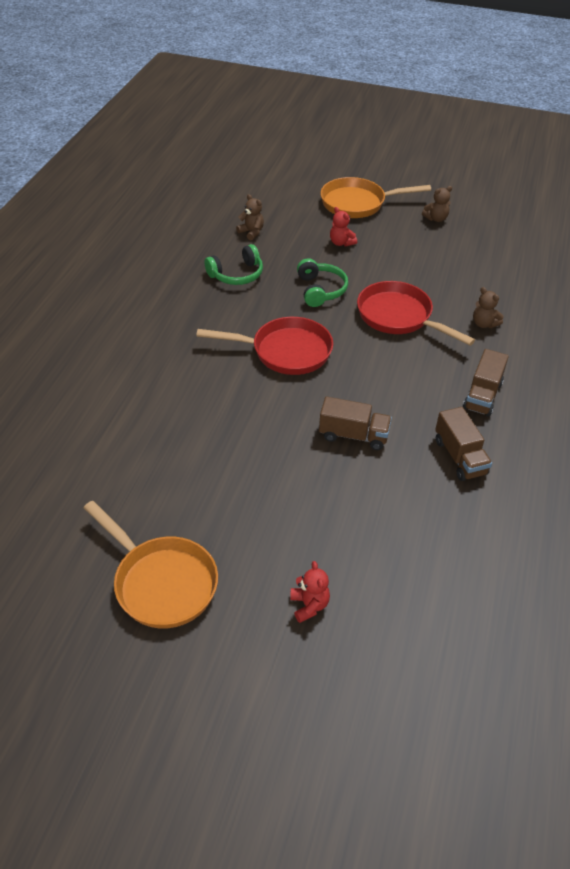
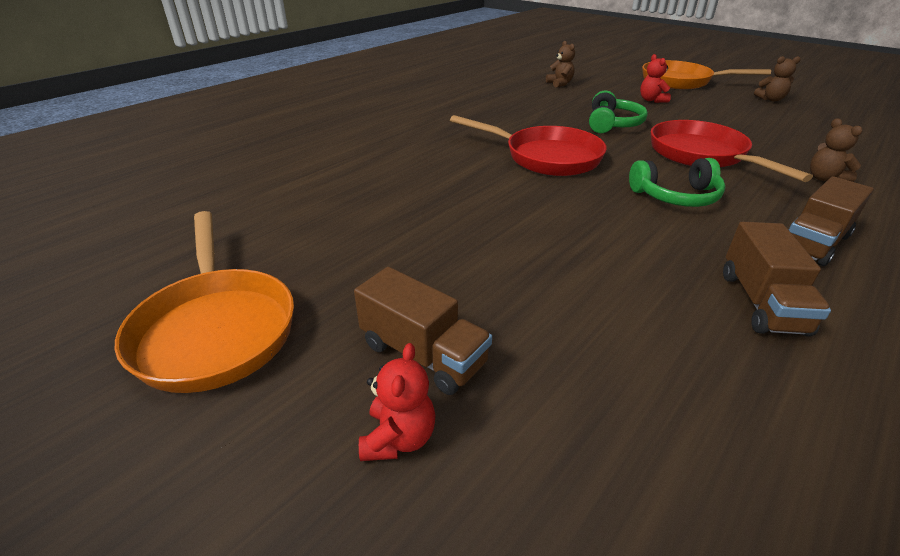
camera: 25 degrees right, 10 degrees down
(237, 275) = (527, 103): green headphones -> green headphones (676, 196)
(353, 435) = (594, 241): brown truck -> brown truck (423, 354)

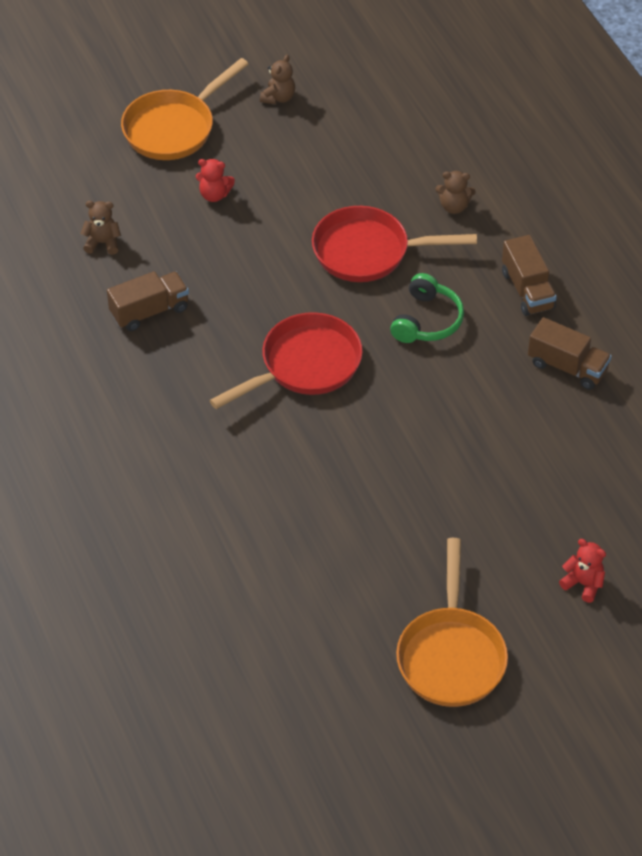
camera: 65 degrees left, 15 degrees up
(216, 329) = (451, 655): orange pan -> orange pan turned 90 degrees clockwise
(423, 354) = (528, 553): brown truck -> brown truck (149, 311)
(612, 124) = (259, 270): green headphones -> none

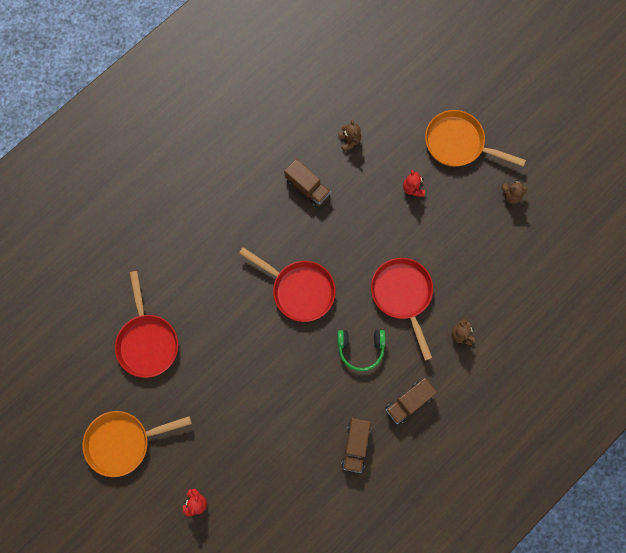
camera: 70 degrees right, 25 degrees up
(299, 579) = (147, 341): none -> red pan

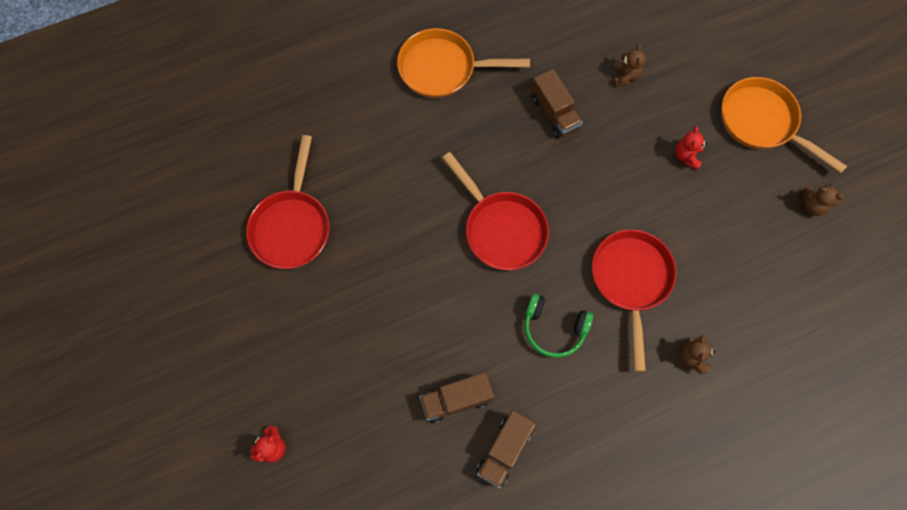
camera: 20 degrees right, 5 degrees down
(123, 442) = (213, 337): orange pan -> orange pan (443, 69)
(409, 402) = (594, 419): brown truck -> brown truck (456, 400)

